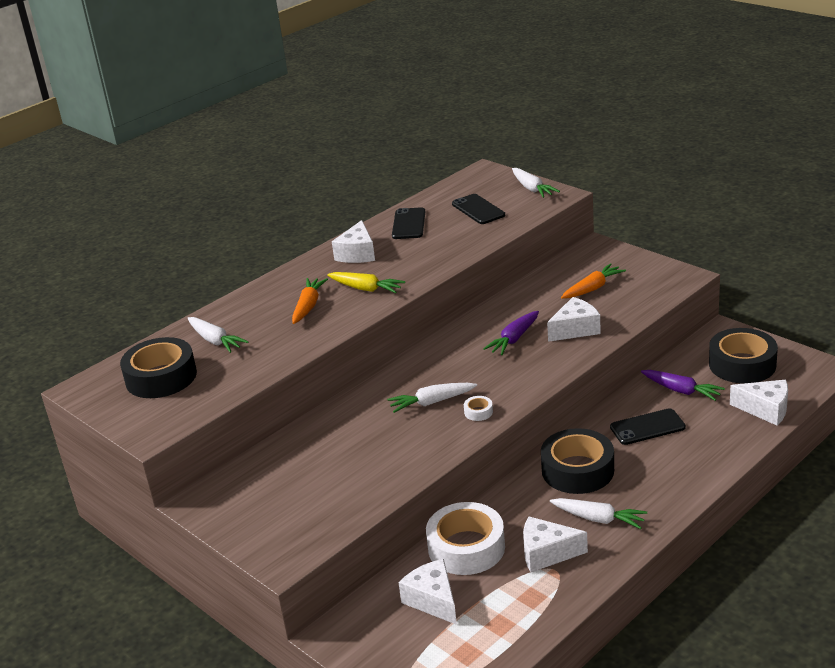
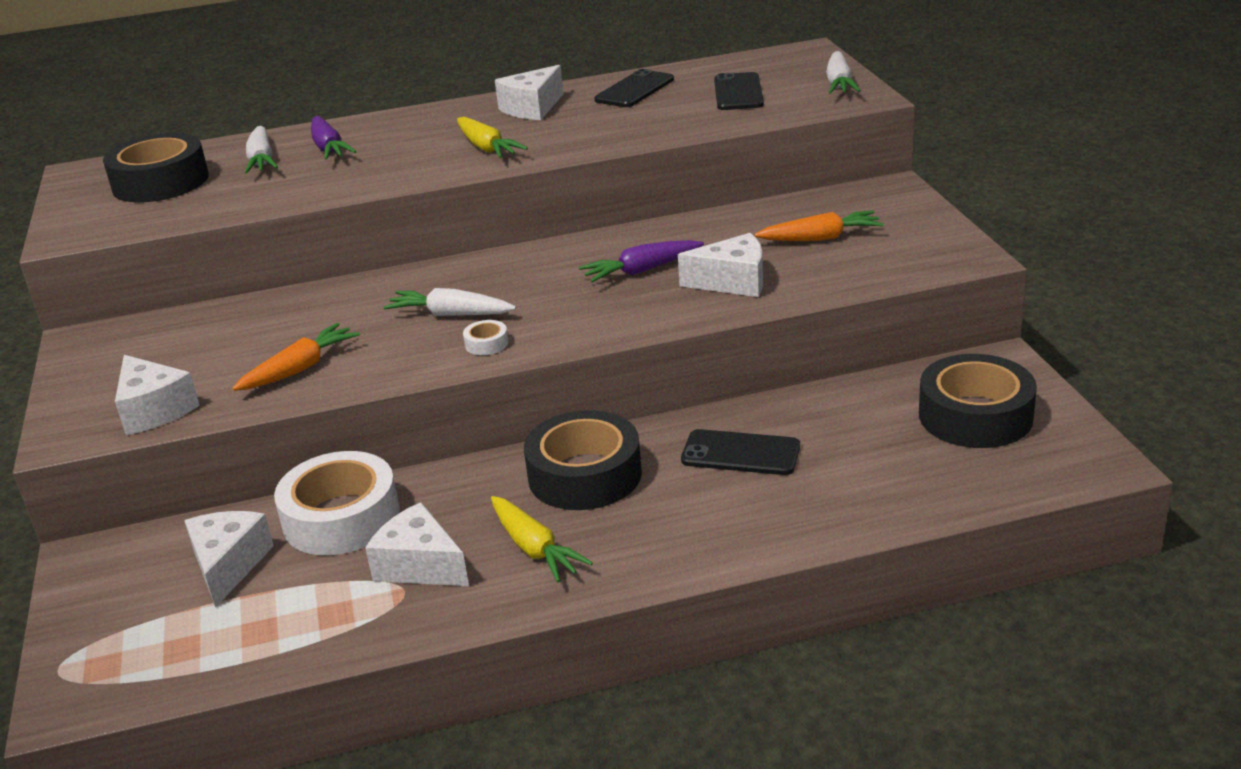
camera: 30 degrees right, 0 degrees up
(308, 306) = (401, 150): orange carrot -> orange carrot (300, 368)
(599, 519) = (535, 549): white carrot -> yellow carrot
(682, 391) = (845, 422): purple carrot -> purple carrot (329, 148)
(765, 409) = (938, 490): white cheese -> white cheese (154, 410)

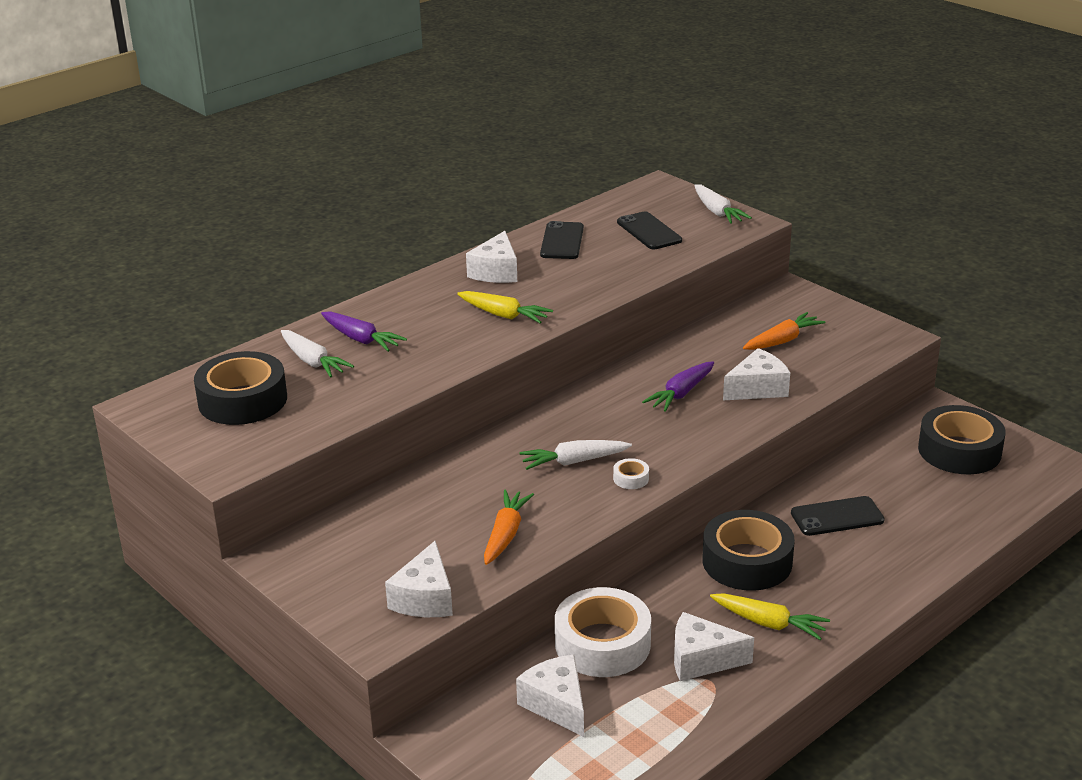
camera: 30 degrees left, 0 degrees up
(154, 410) = (425, 598): white cheese -> white cheese turned 75 degrees clockwise

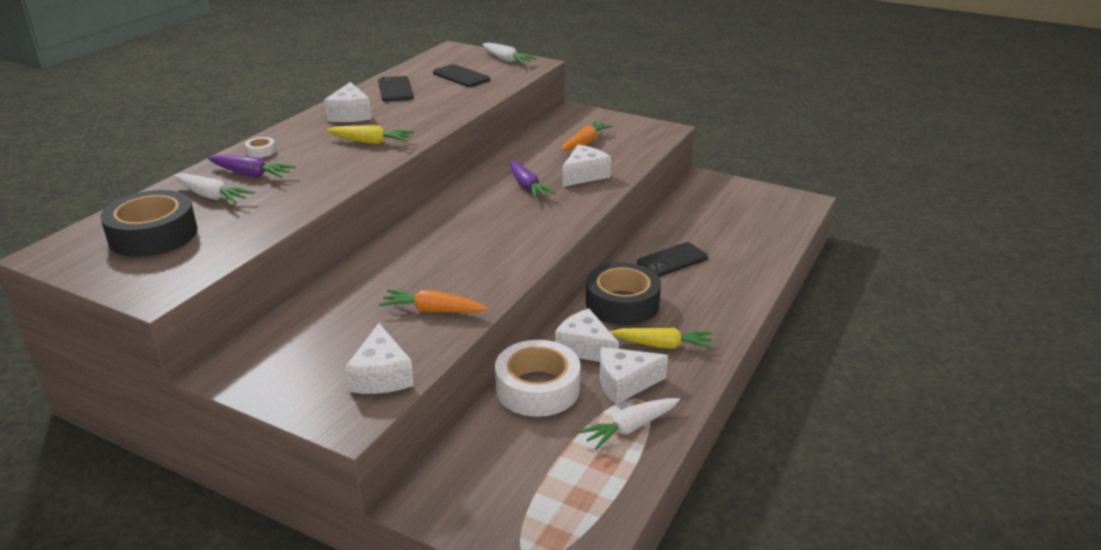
camera: 20 degrees left, 0 degrees up
(505, 534) = (432, 310): orange carrot -> orange carrot turned 75 degrees counterclockwise
(556, 704) = (521, 447): white cheese -> white cheese (585, 348)
(573, 462) = (465, 247): white carrot -> white carrot (630, 428)
(631, 478) = (518, 251): white tape -> white tape (261, 151)
(681, 394) = (527, 187): purple carrot -> purple carrot turned 45 degrees counterclockwise
(959, 451) = (732, 203): black tape -> none

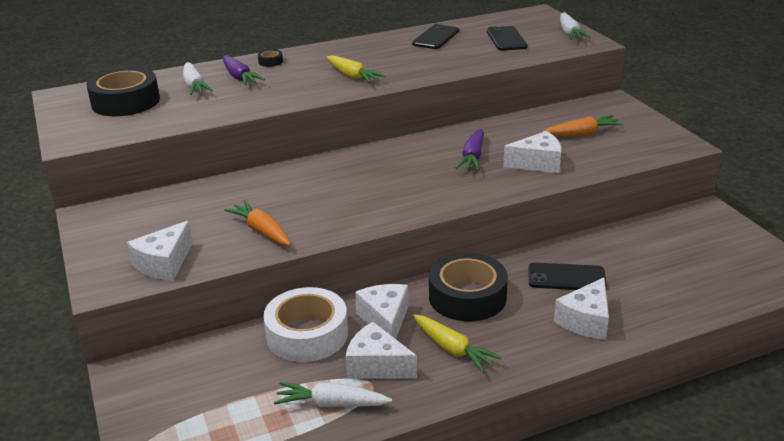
camera: 40 degrees right, 0 degrees up
(261, 151) = (270, 62): white tape -> black tape
(350, 115) = (371, 50): white cheese -> white cheese (586, 321)

